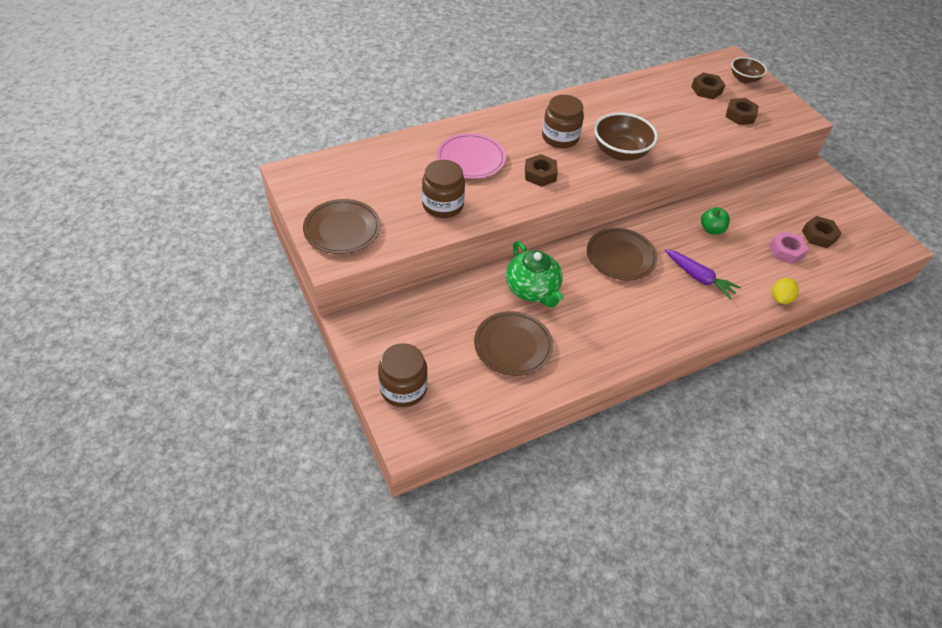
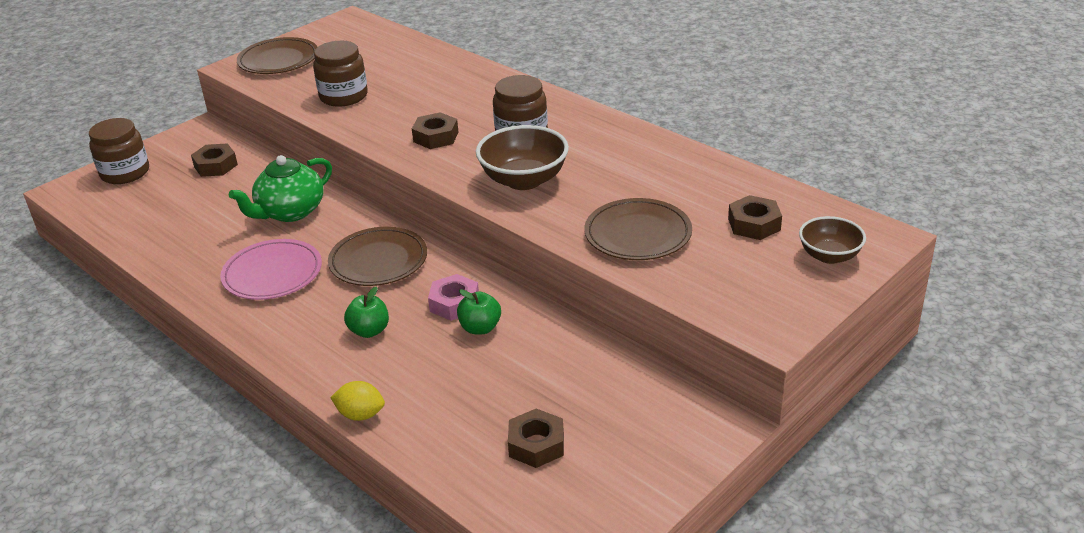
camera: 75 degrees right, 15 degrees down
(471, 159) = (434, 93): pink plate -> pink plate (272, 274)
(513, 346) = (198, 218): brown plate -> brown plate (638, 234)
(698, 278) = (369, 331): purple carrot -> green apple
(740, 115) = (712, 265): brown nut -> brown nut (216, 166)
(786, 251) = (474, 410): pink nut -> pink nut (454, 303)

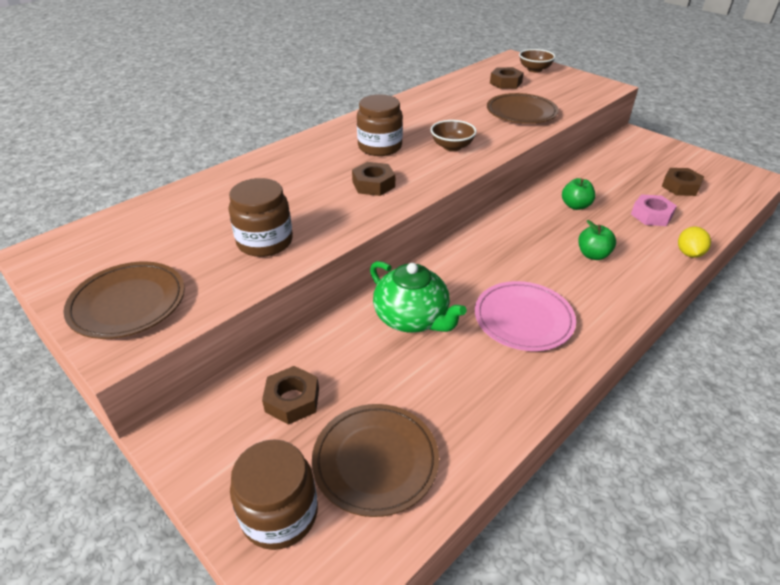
camera: 90 degrees left, 5 degrees up
(378, 261) = (497, 255): brown plate -> brown plate (375, 461)
(454, 303) = (549, 217): pink nut -> pink nut (651, 215)
(524, 180) = (452, 147): brown bowl -> brown bowl, size x0.63

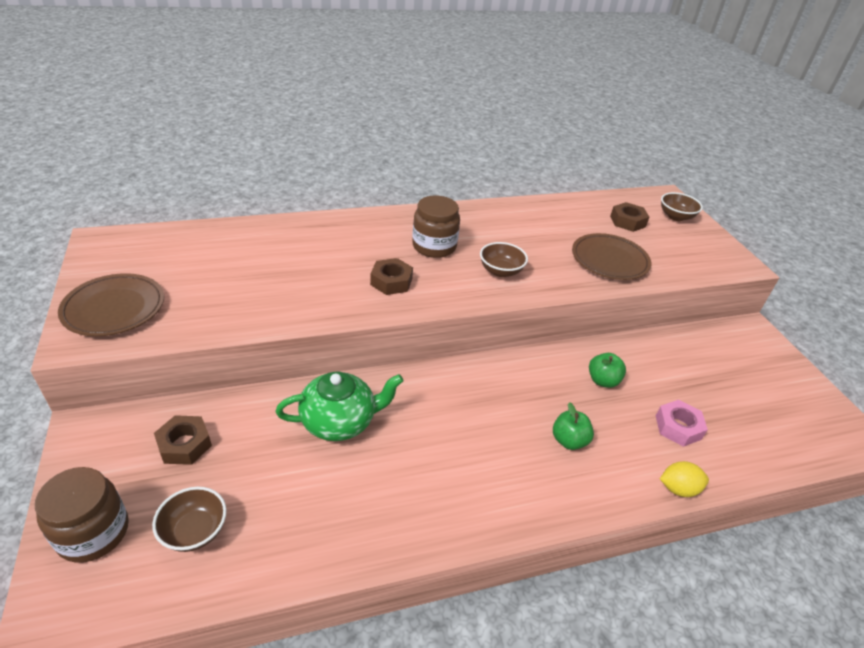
camera: 25 degrees right, 0 degrees up
(265, 242) = (254, 298): brown jar -> none
(375, 461) = (195, 531): brown plate -> brown bowl
(412, 318) = (340, 421): green teapot -> green teapot turned 90 degrees counterclockwise
(523, 319) = (435, 472): pink plate -> none
(680, 187) = (747, 410): brown nut -> none
(689, 253) = (678, 488): yellow lemon -> yellow lemon turned 45 degrees clockwise

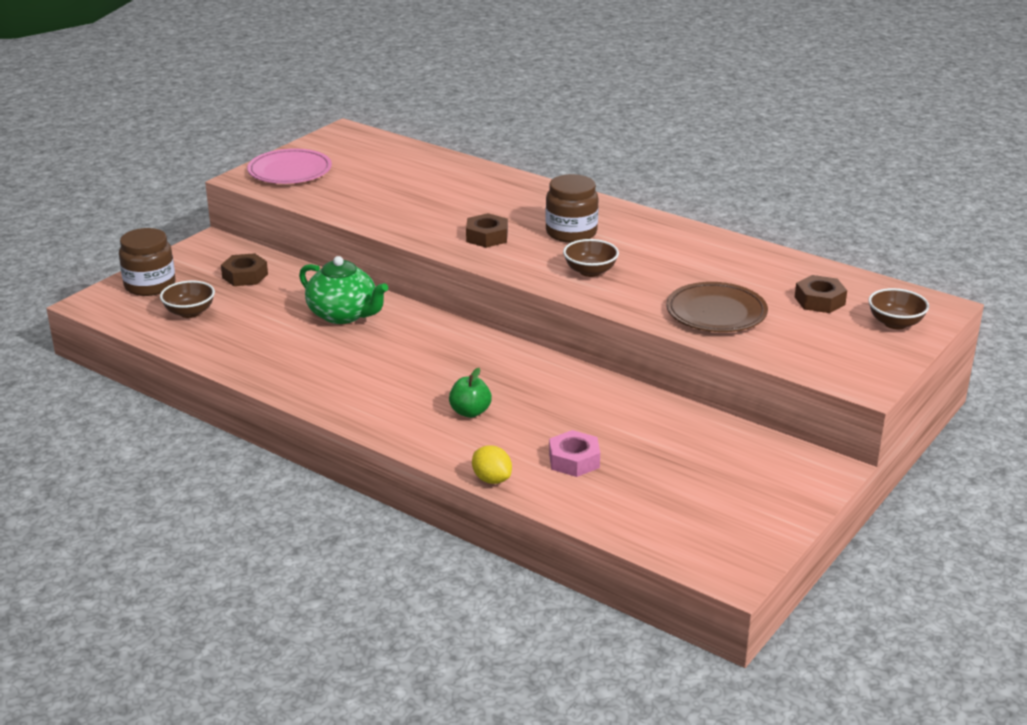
camera: 55 degrees right, 10 degrees down
(114, 308) = (290, 171): brown plate -> pink plate
(602, 381) = (576, 405): green apple -> none

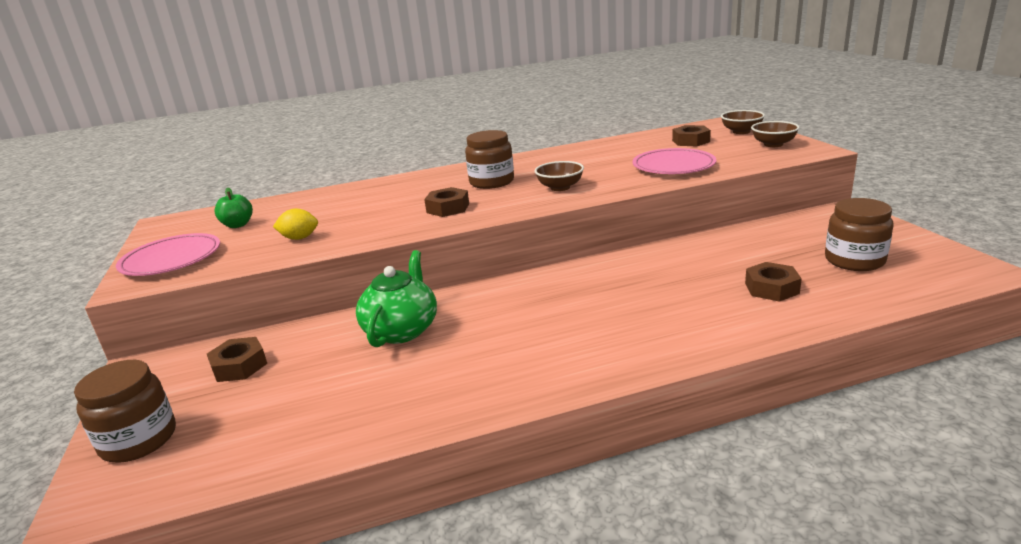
camera: 50 degrees left, 5 degrees down
(189, 312) = (245, 426): brown bowl -> brown bowl (773, 144)
(343, 315) = (402, 330): green teapot -> green teapot turned 60 degrees counterclockwise
(470, 412) = (650, 313): green apple -> green apple (238, 225)
(491, 479) = (778, 332): yellow lemon -> yellow lemon (299, 238)
(574, 460) = (771, 288): pink nut -> brown nut
(684, 494) = (854, 260): none -> brown jar
(716, 312) = (673, 166): brown plate -> pink plate

